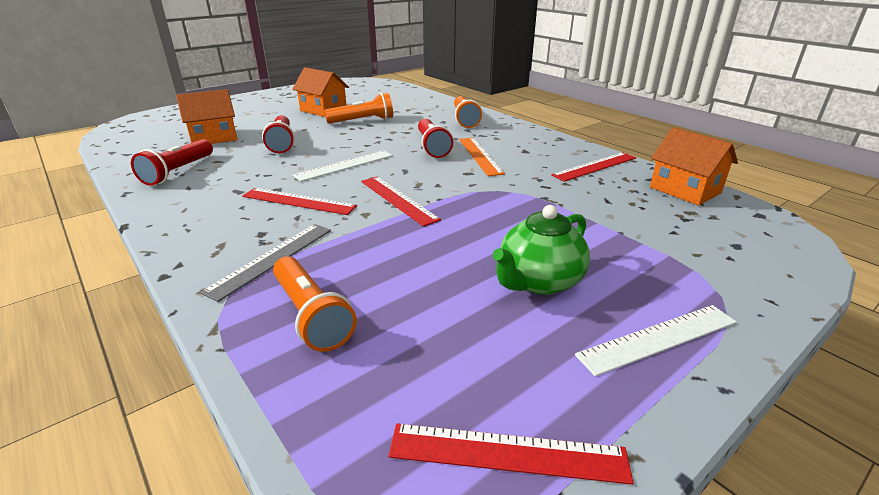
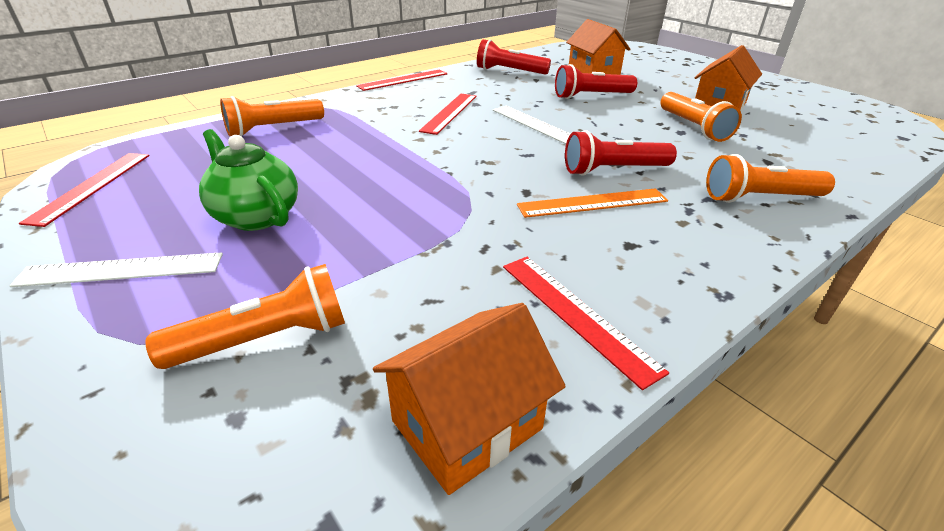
camera: 90 degrees right, 5 degrees up
(272, 259) = (353, 112): grey ruler -> none
(398, 199) = (448, 152): red ruler -> red ruler (403, 80)
(658, 338) = (121, 270): white ruler -> white ruler turned 75 degrees counterclockwise
(678, 247) = (265, 339): none -> orange flashlight

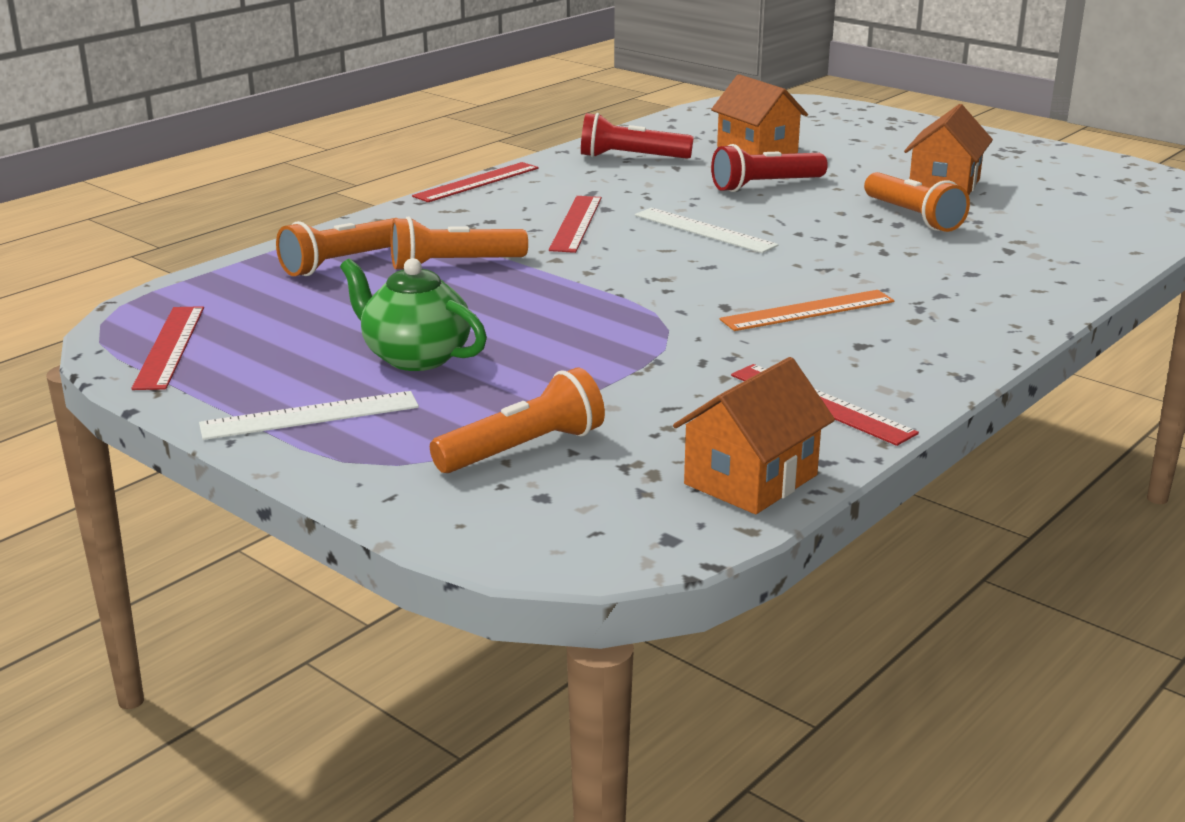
camera: 10 degrees left, 10 degrees down
(613, 170) = (823, 275): red flashlight -> none
(760, 198) = (999, 289): orange flashlight -> orange flashlight (454, 265)

